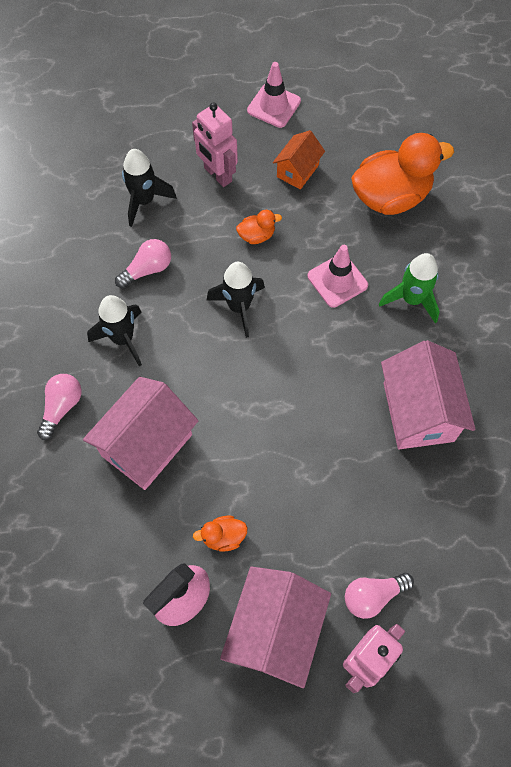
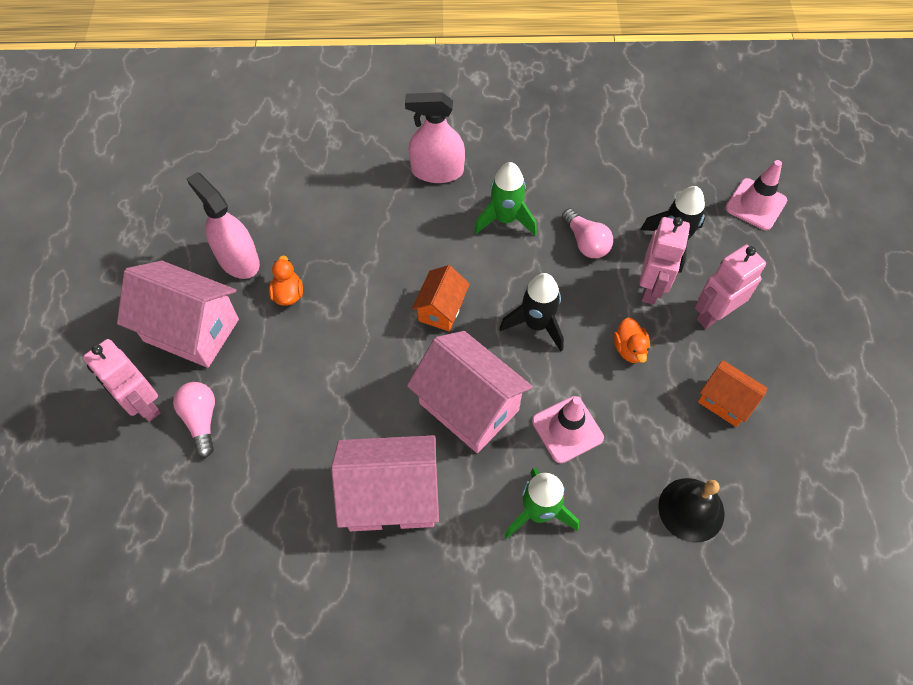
camera: 95 degrees right, 5 degrees down
(62, 407) = (437, 171): pink light bulb -> pink spray bottle
(123, 339) = (505, 219): black rocket -> green rocket
(147, 445) = (390, 236): pink house -> pink house (469, 406)
(194, 219) = (651, 288): none -> pink robot
(230, 388) = (441, 309): none -> orange house
(274, 106) = (826, 383): pink traffic cone -> pink traffic cone (755, 204)
(390, 197) = (691, 509): orange duck -> black bell

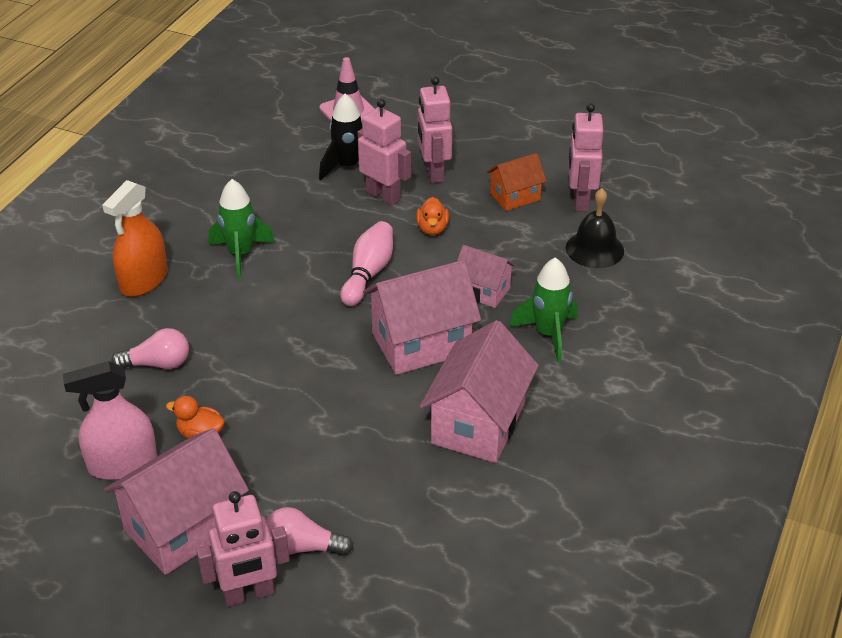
camera: 65 degrees left, 20 degrees down
(437, 171) = (144, 280): pink spray bottle -> orange spray bottle
(441, 309) = (306, 328): orange house -> none
(536, 324) = (368, 273): black rocket -> pink bowling pin
(567, 429) = (483, 291): pink traffic cone -> pink house
(586, 242) = (307, 215): pink light bulb -> pink light bulb (157, 364)
(629, 349) = (432, 229): orange duck -> orange duck turned 75 degrees clockwise
(761, 466) = (580, 200): none -> pink robot

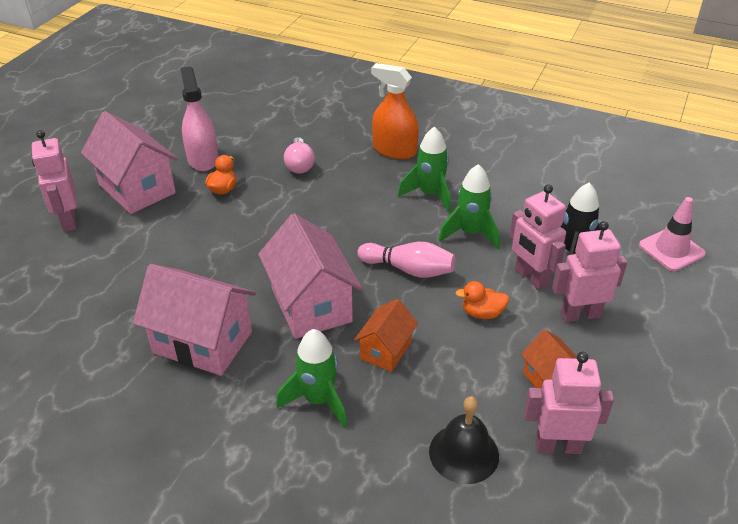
camera: 90 degrees right, 0 degrees up
(303, 547) = (100, 243): pink light bulb -> none
(313, 229) = (470, 233): none -> green rocket
(383, 195) = (531, 277): pink robot -> pink robot turned 105 degrees clockwise
(483, 291) = (386, 350): pink house -> orange house

